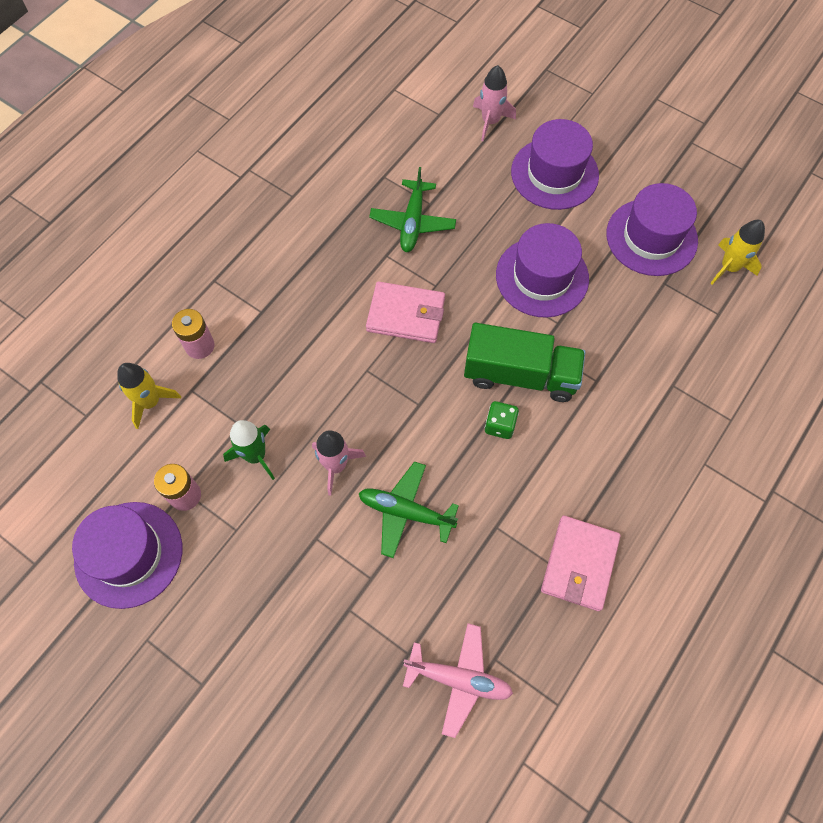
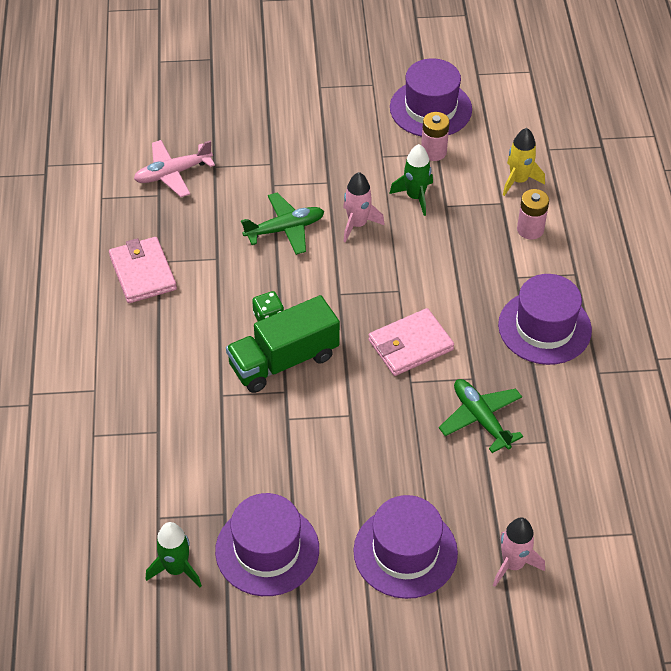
camera: 140 degrees right, 15 degrees down
(542, 277) = (332, 447): purple hat -> purple hat (544, 327)
(729, 267) = (176, 569): yellow rocket -> green rocket

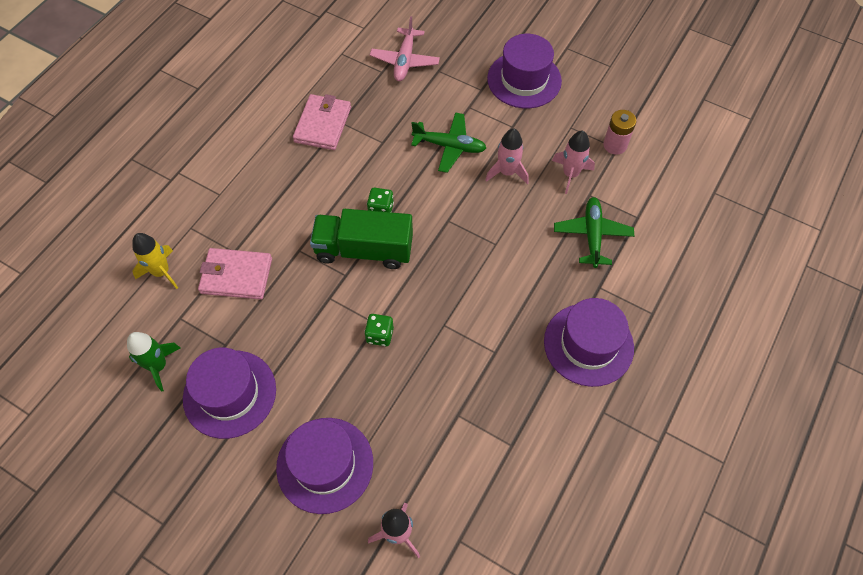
camera: 35 degrees right, 10 degrees up
(173, 173) = (405, 60): pink plane -> pink plane turned 90 degrees counterclockwise
(361, 422) = (380, 335): none -> green dice
(410, 345) = (468, 294): pink wallet -> pink wallet (236, 276)
(415, 197) = (570, 174): green rocket -> pink rocket
(430, 108) = (641, 108): purple hat -> purple hat (524, 80)
(481, 419) = (473, 391): green plane -> green plane (592, 235)
(518, 180) = (667, 206): yellow rocket -> yellow rocket (161, 272)
(530, 229) = (643, 253): pink battery -> none

